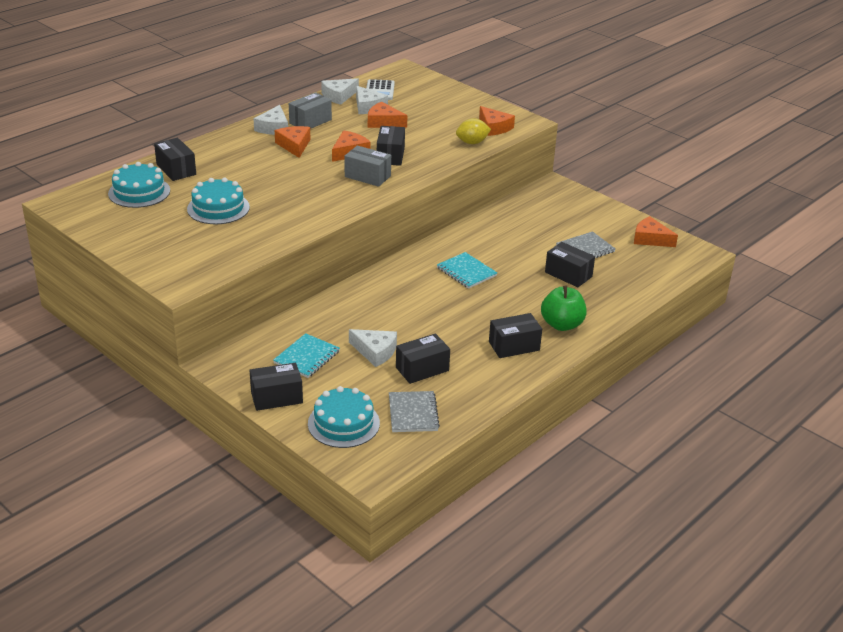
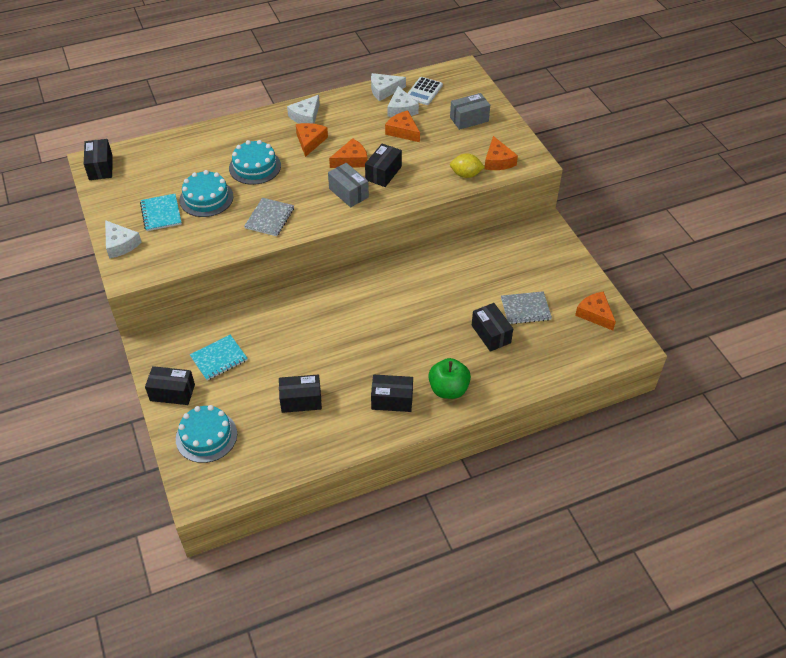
camera: 25 degrees right, 15 degrees up
(139, 192) = (157, 164): turquoise cake -> turquoise cake (255, 167)
(176, 169) = (200, 146): black box -> black box (101, 167)
(310, 121) = (341, 116): grey box -> grey box (469, 119)
(375, 352) = (275, 370): white cheese -> white cheese (120, 244)
(413, 413) = (265, 444): grey notebook -> grey notebook (270, 218)
(466, 272) = (403, 305): turquoise notebook -> turquoise notebook (161, 213)

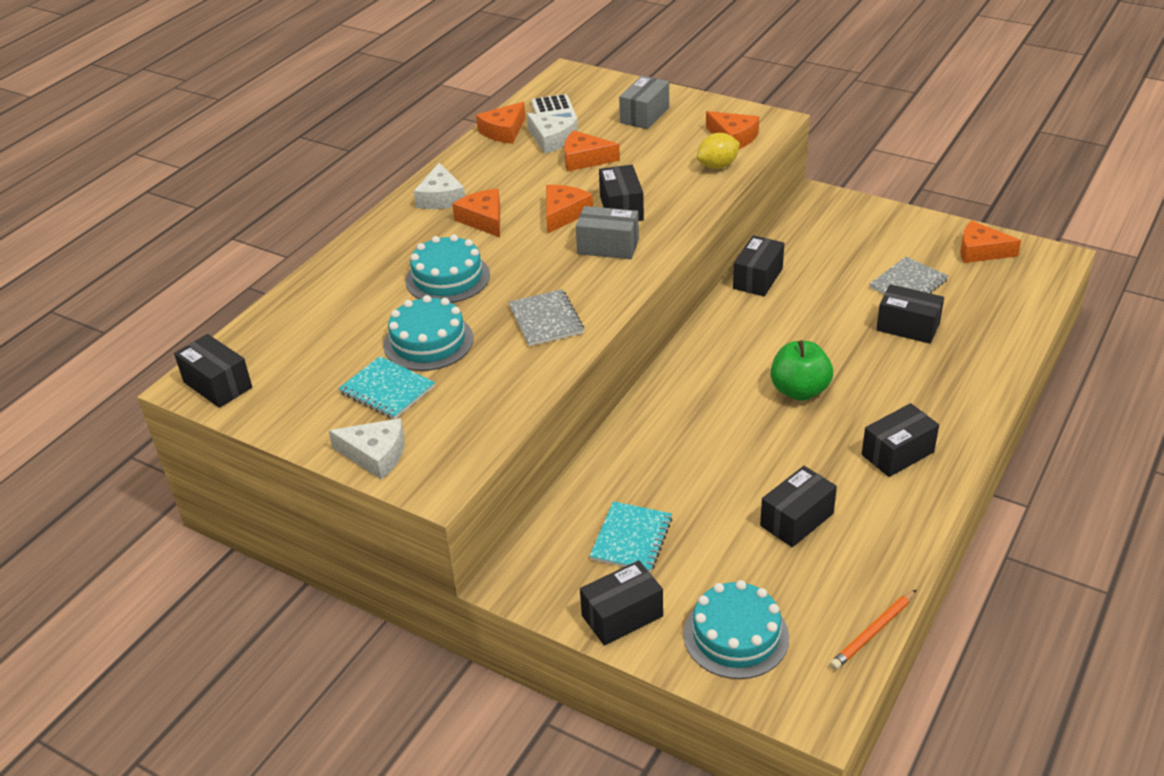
camera: 35 degrees left, 10 degrees down
(265, 479) = (873, 632): none -> orange pencil
(384, 90) = (504, 131): white cheese -> orange cheese
(448, 256) = (758, 278): none -> black box
(448, 389) = (941, 405): green apple -> green apple (799, 391)

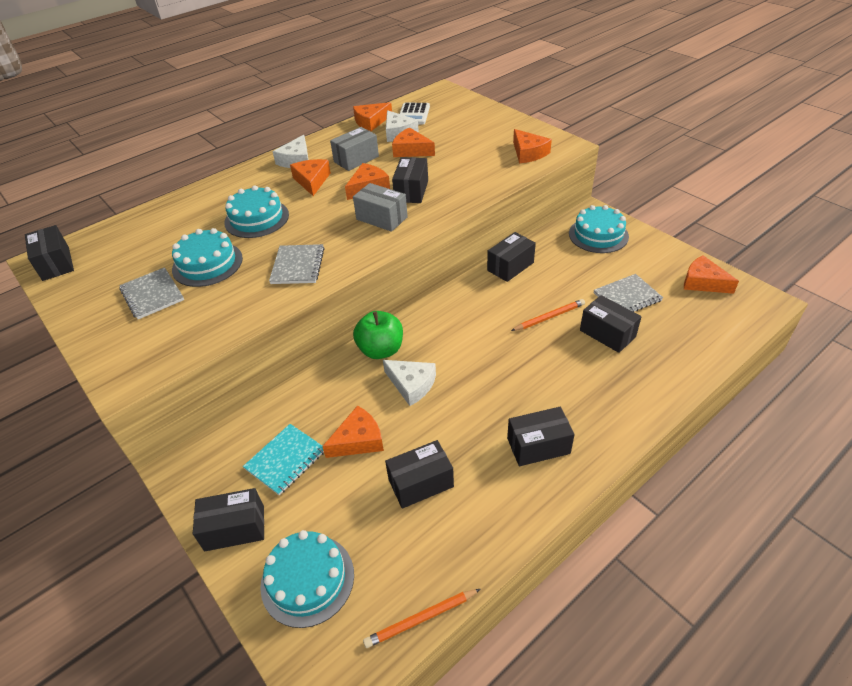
camera: 20 degrees right, 5 degrees up
(375, 454) = (104, 344): white cheese -> white cheese (412, 385)
(387, 390) = (152, 295): turquoise notebook -> grey notebook
(644, 115) = (474, 126): grey box -> grey box (356, 159)
(701, 498) = (358, 440): none -> orange cheese
(717, 166) = (503, 172): yellow lemon -> none
(799, 391) = (489, 367): green apple -> green apple (381, 350)
(835, 324) = (549, 317): none -> orange pencil
(839, 222) = (598, 235): none -> turquoise cake

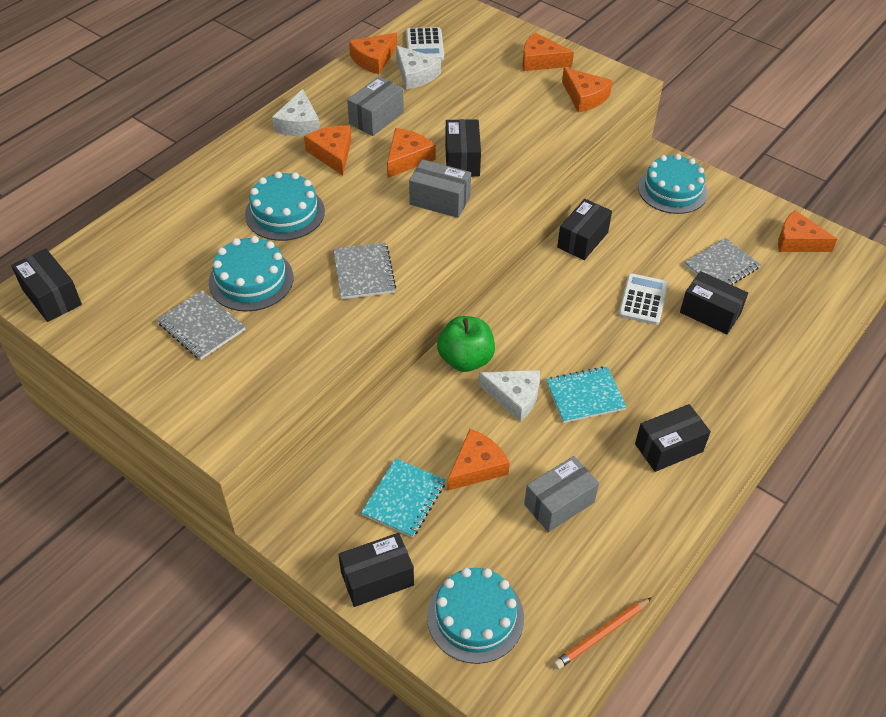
camera: 15 degrees left, 5 degrees up
(411, 150) = (441, 101): orange cheese -> orange cheese (540, 61)
(421, 483) = (559, 503): black box -> grey box
(474, 391) = (585, 396): none -> turquoise notebook
(549, 317) = (643, 300): orange pencil -> white calculator

